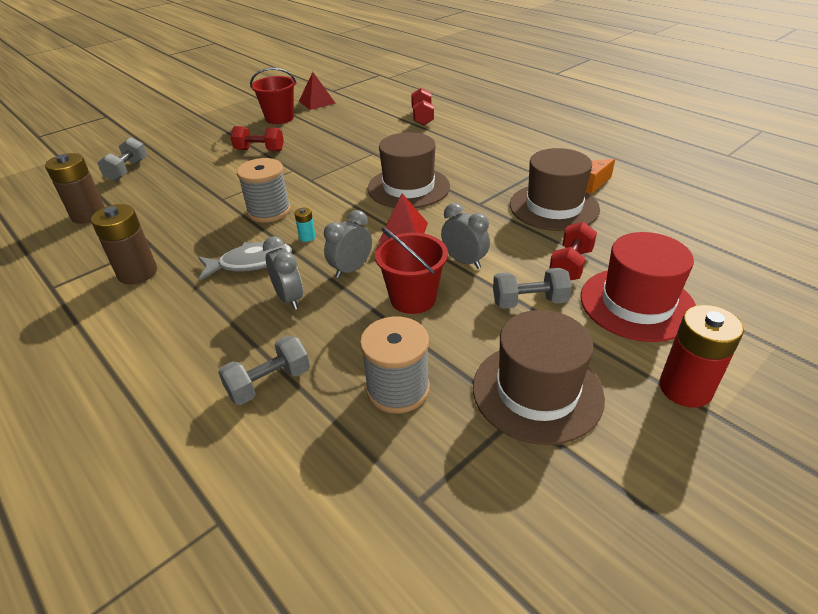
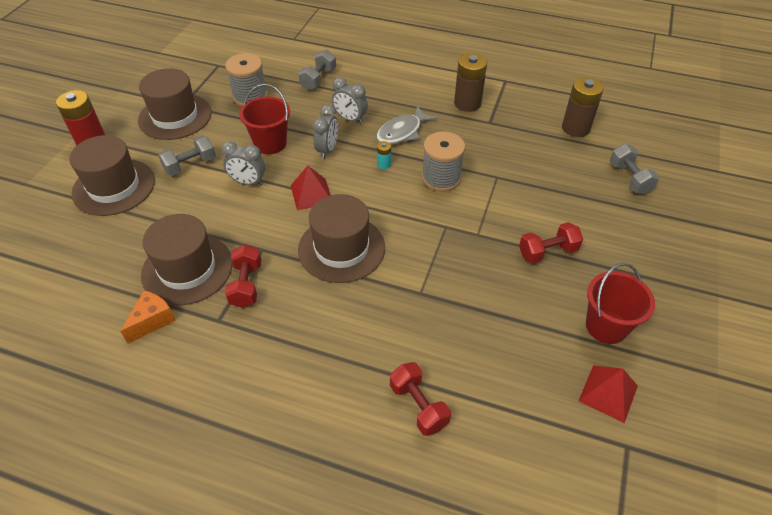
camera: 150 degrees right, 10 degrees up
(570, 265) = (164, 205): red dumbbell -> red dumbbell (246, 285)
(637, 303) = (114, 187): red hat -> brown hat

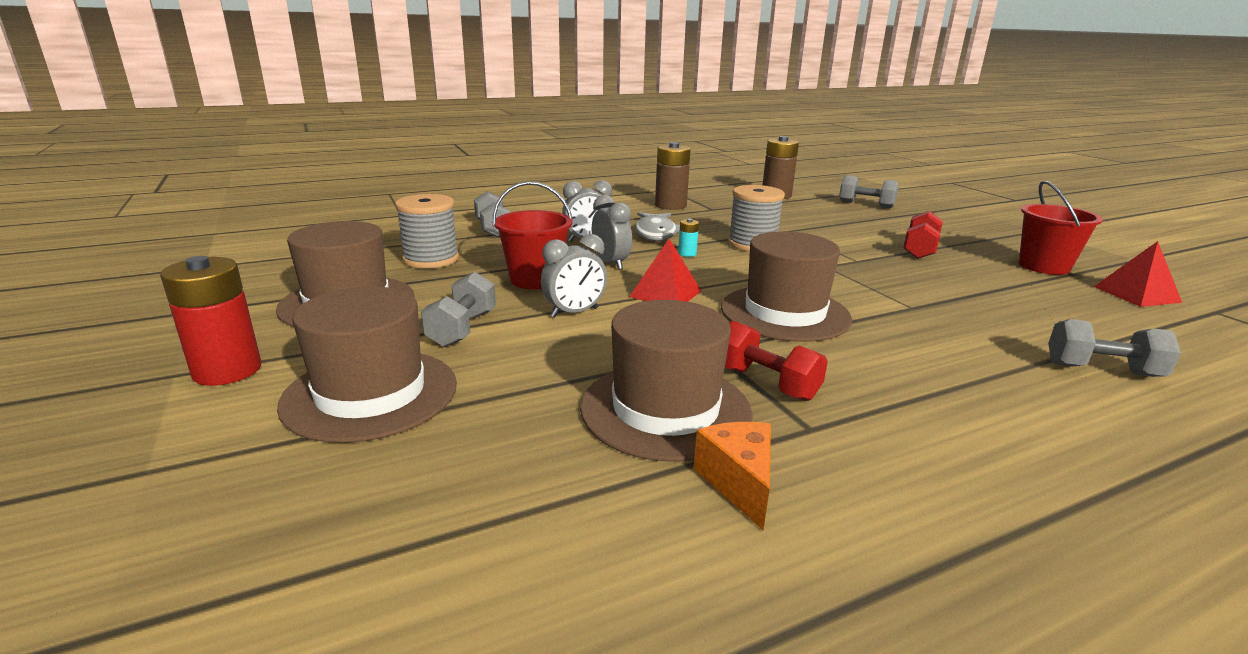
camera: 45 degrees left, 25 degrees down
(418, 406) = (1102, 370): red dumbbell -> grey dumbbell

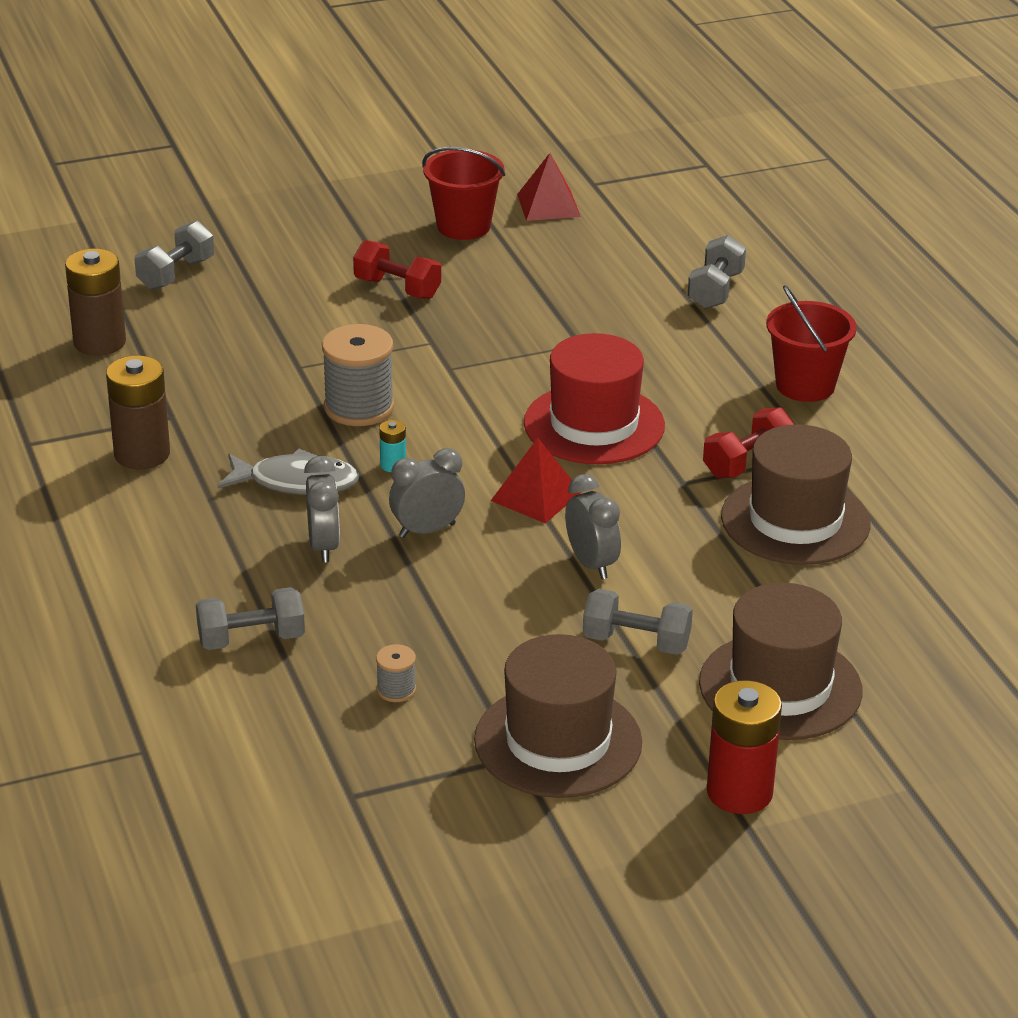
camera: 85 degrees left, 10 degrees up
(431, 259) = (396, 690): grey spool -> grey spool, size x0.48
(535, 280) = (484, 593): red bucket -> red bucket (805, 385)
(738, 483) = (891, 498): orange cheese -> none
(784, 313) = (594, 424): brown hat -> red hat

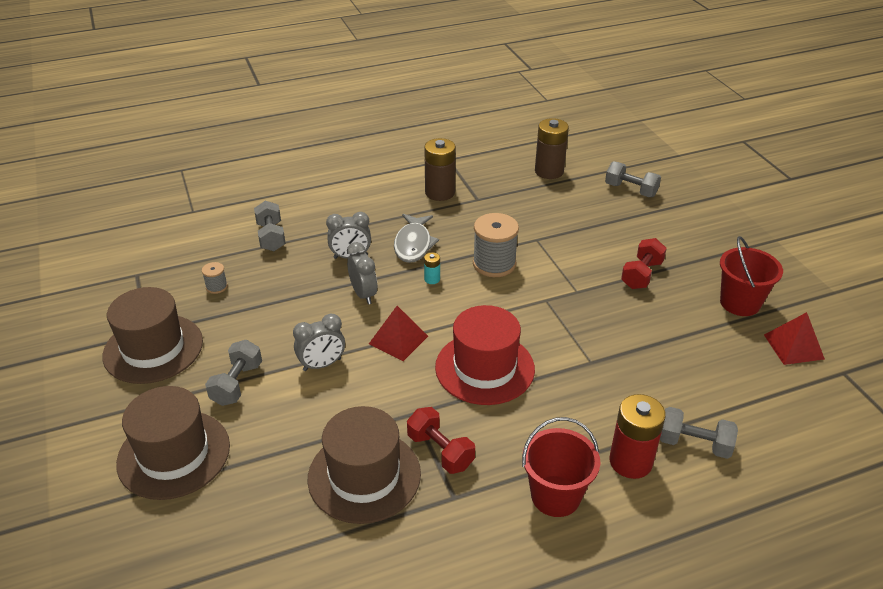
camera: 90 degrees right, 5 degrees up
(739, 792) = (79, 427): red battery -> red battery (630, 461)

